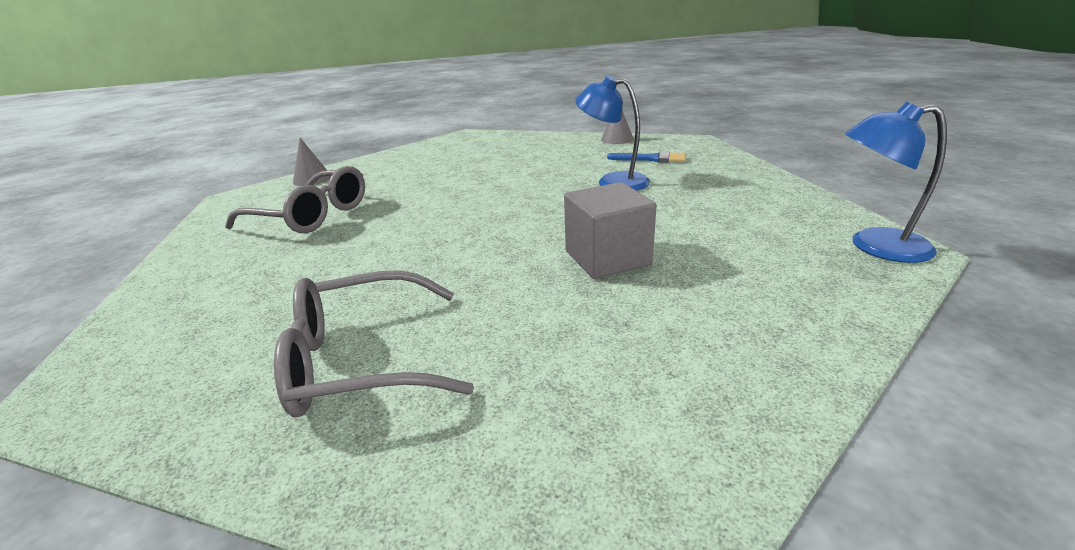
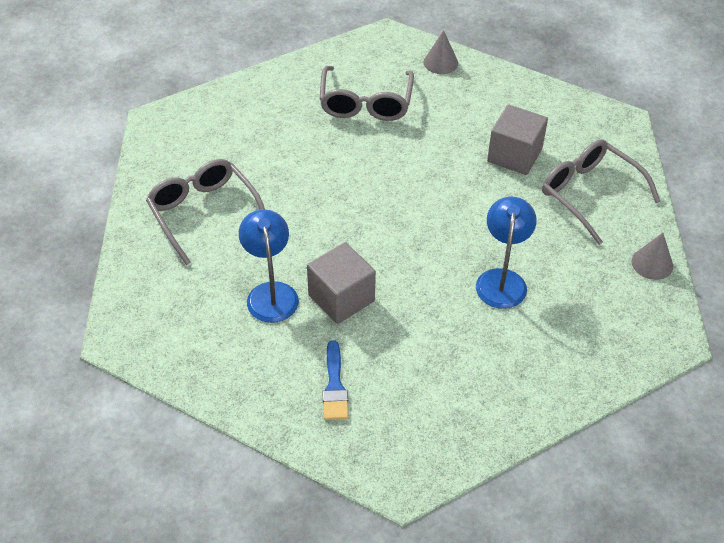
camera: 70 degrees right, 20 degrees up
(466, 165) = (514, 155): none -> grey cube
(533, 148) = (589, 194): none -> grey glasses
(651, 159) = (584, 304): blue brush -> blue brush (334, 386)
(874, 246) = (403, 464): blue lamp -> blue lamp (271, 293)

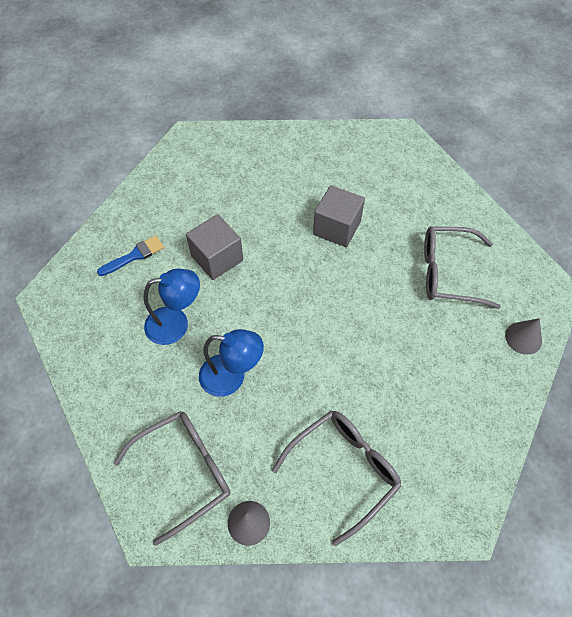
camera: 90 degrees right, 10 degrees up
(204, 213) = (303, 170): grey glasses -> grey glasses (184, 472)
(271, 293) = (224, 214): blue lamp -> blue lamp (176, 324)
(334, 386) = (135, 255): blue brush -> blue brush turned 150 degrees clockwise
(514, 155) = (393, 400): grey cube -> grey cube (337, 228)

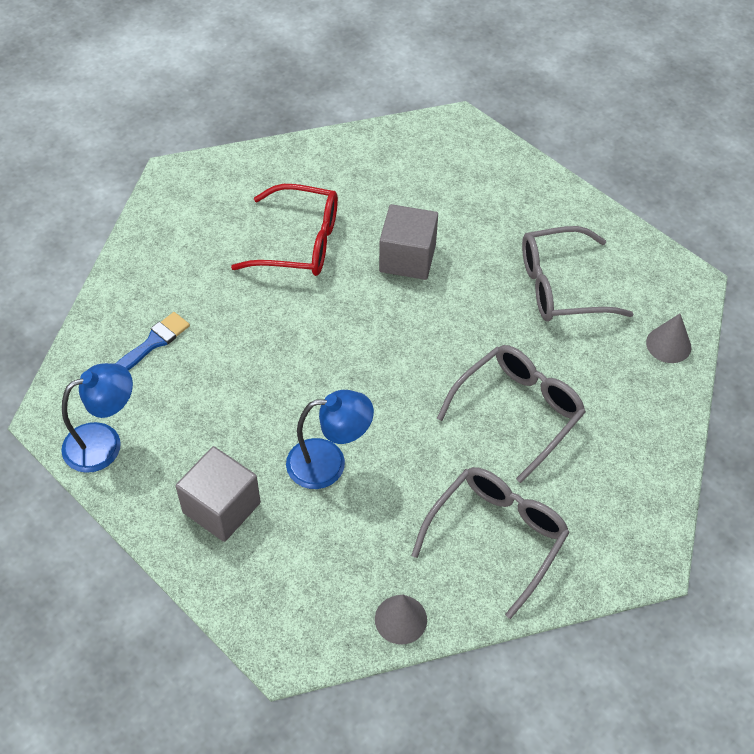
camera: 15 degrees left, 5 degrees down
(176, 324) = (237, 415): blue lamp -> blue lamp (104, 442)
(184, 472) = (305, 582): grey glasses -> grey glasses (518, 412)
(217, 258) = (264, 325): grey cube -> grey cube (221, 507)
(261, 201) = (299, 242): none -> red glasses

